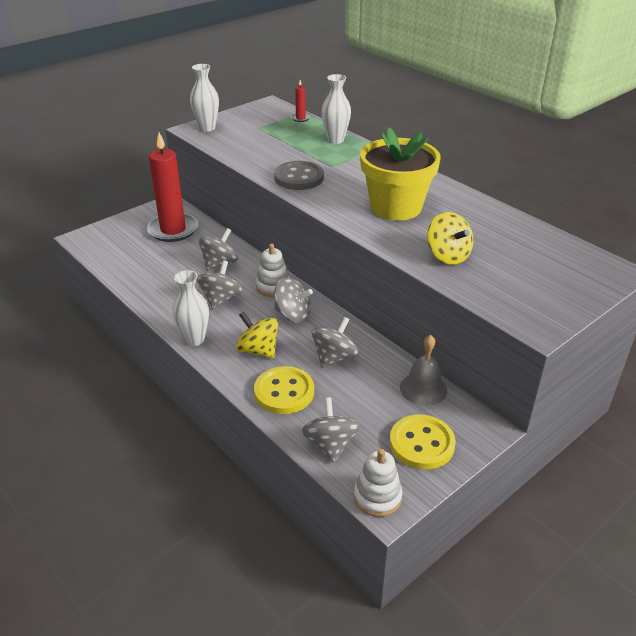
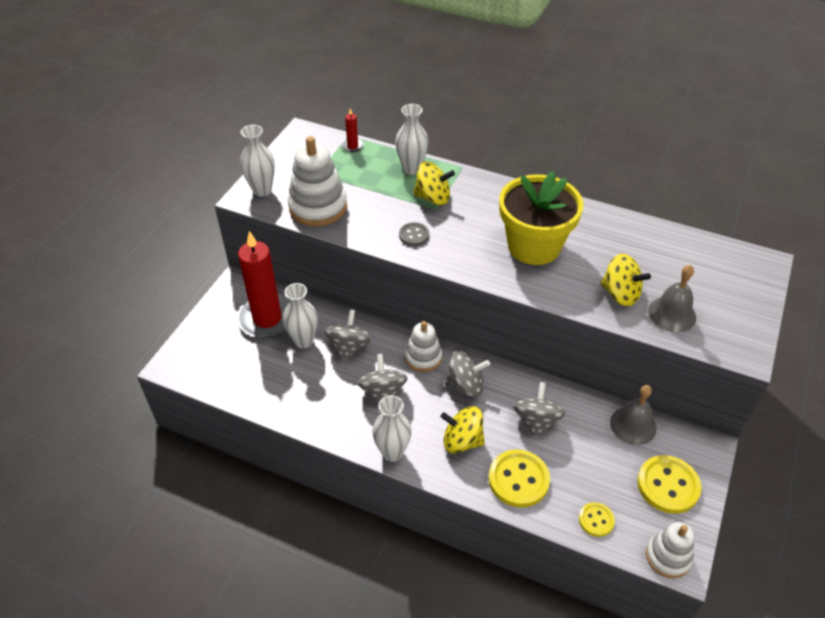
camera: 25 degrees left, 10 degrees up
(188, 250) = (303, 341): none -> white vase
(239, 145) = (318, 207): none -> white stacking toy
(299, 177) = (414, 235): grey button -> grey button, size x0.56
(330, 444) = (596, 520): grey spinning top -> yellow button
(336, 160) = (433, 197): none -> yellow spinning top
(486, 281) = (672, 314): none -> grey bell

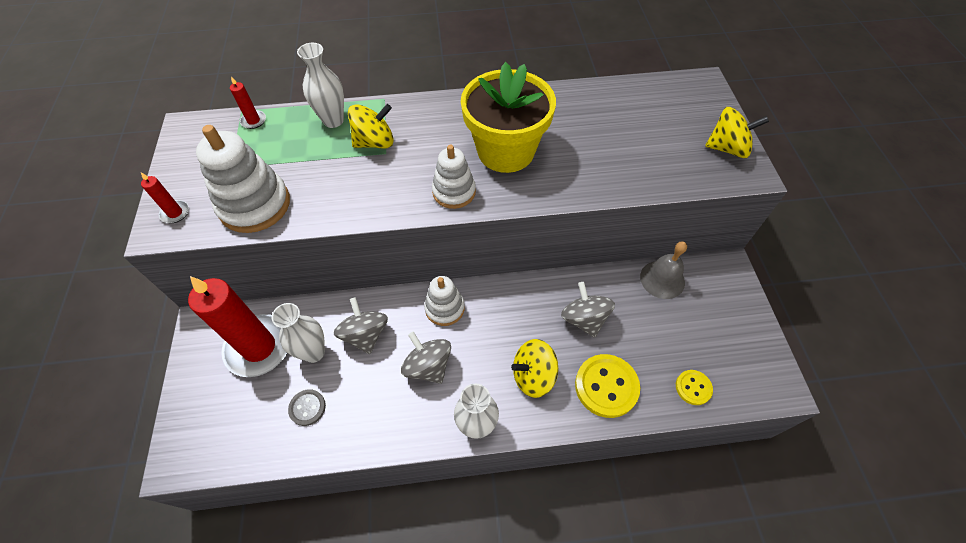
camera: 30 degrees left, 10 degrees up
(262, 190) = (175, 213): white vase -> red candle
(414, 235) = (381, 191): grey button -> grey button (307, 408)
(465, 385) = (501, 316): grey spinning top -> none
(620, 294) = (614, 164): yellow spinning top -> yellow spinning top (727, 148)
(668, 485) = (724, 320): yellow button -> none
(668, 557) = (768, 388): white stacking toy -> white stacking toy (454, 192)
(672, 314) = (669, 164): grey bell -> none

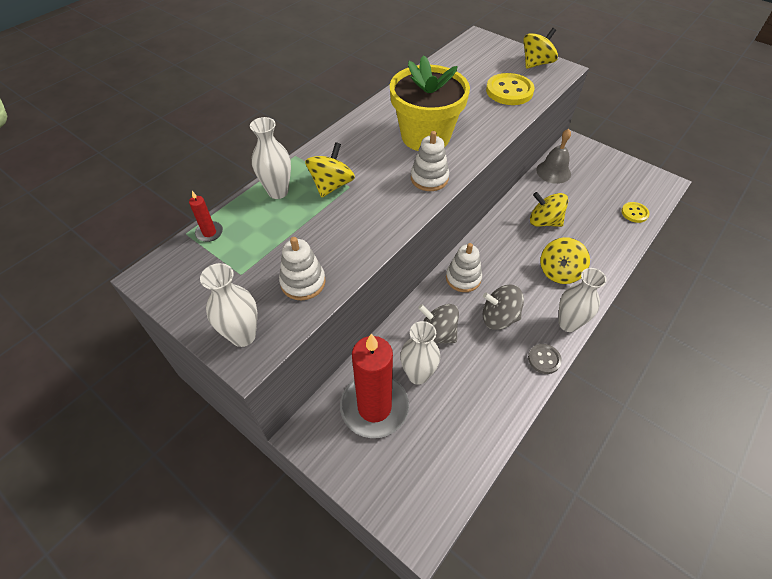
camera: 45 degrees left, 5 degrees down
(175, 213) = (243, 336): red candle -> white vase
(255, 205) = (303, 282): white stacking toy -> white stacking toy, size x0.62
(307, 408) = (461, 409): grey button -> grey button (544, 359)
(584, 319) = (544, 221): grey spinning top -> yellow spinning top
(606, 386) = (599, 246): yellow button -> yellow button (509, 91)

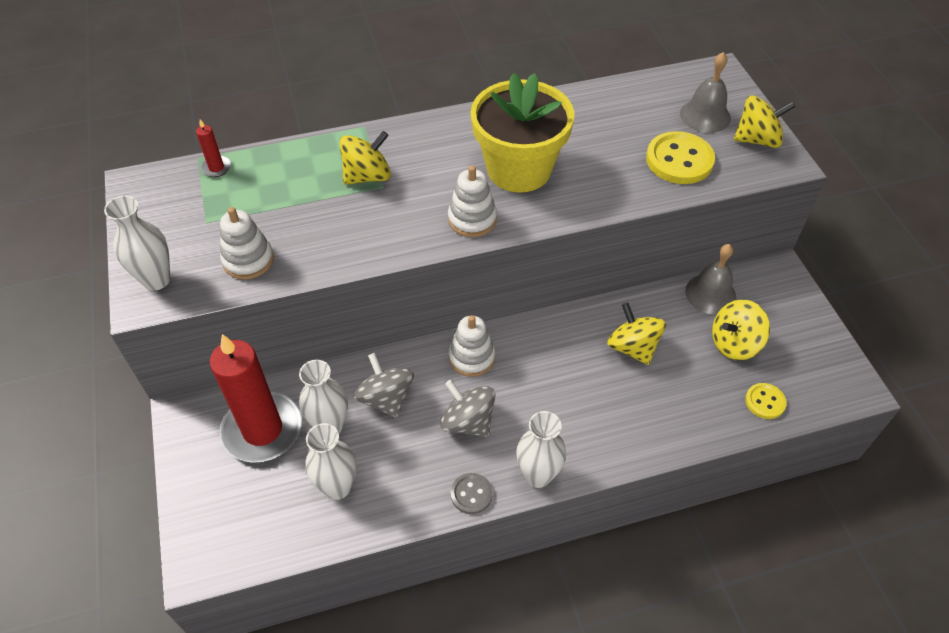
camera: 35 degrees right, 0 degrees up
(278, 192) = (311, 157): white vase -> white vase (337, 487)
(496, 62) = (705, 115): none -> grey bell
(559, 272) = (588, 414): yellow spinning top -> yellow spinning top (734, 343)

